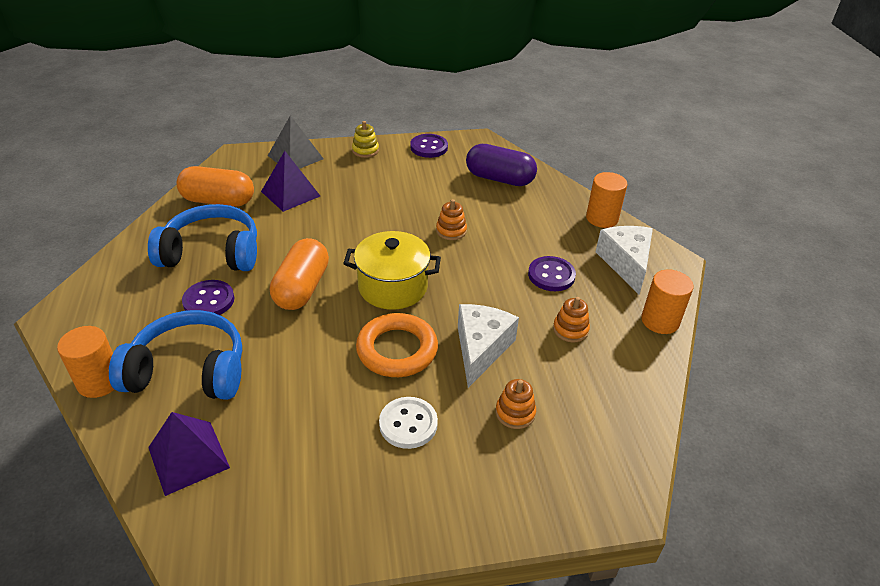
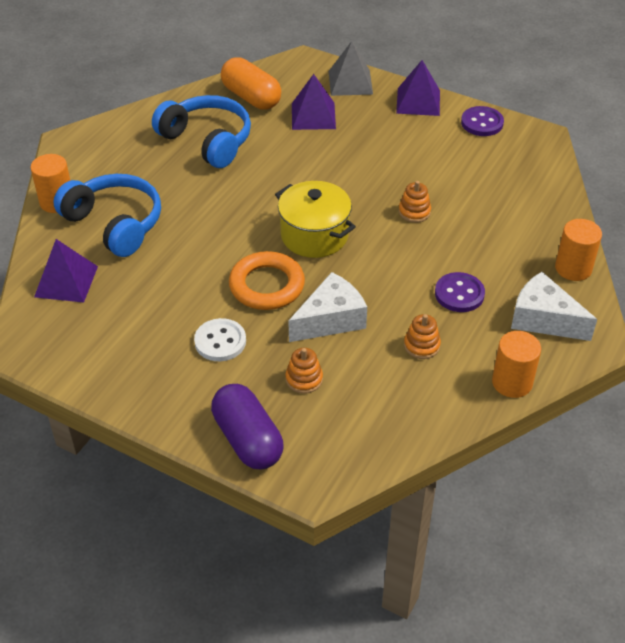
camera: 40 degrees right, 5 degrees up
(209, 301) = (171, 178): purple button -> none
(302, 288) = (245, 202): orange capsule -> none
(365, 150) = (418, 101): yellow stacking toy -> purple pyramid
(499, 179) = (516, 184): purple capsule -> purple capsule (247, 439)
(626, 263) = (543, 319): white cheese -> white cheese turned 90 degrees counterclockwise

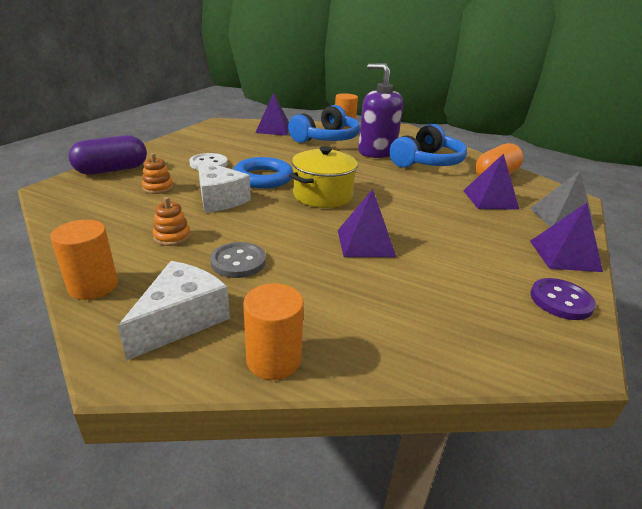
camera: 85 degrees right, 15 degrees down
(171, 179) = (376, 152): none -> purple soap dispenser
(267, 285) = (263, 178): orange ring -> blue ring
(414, 212) = (366, 243): orange stacking toy -> purple pyramid
(459, 294) = (238, 262): purple button -> grey button

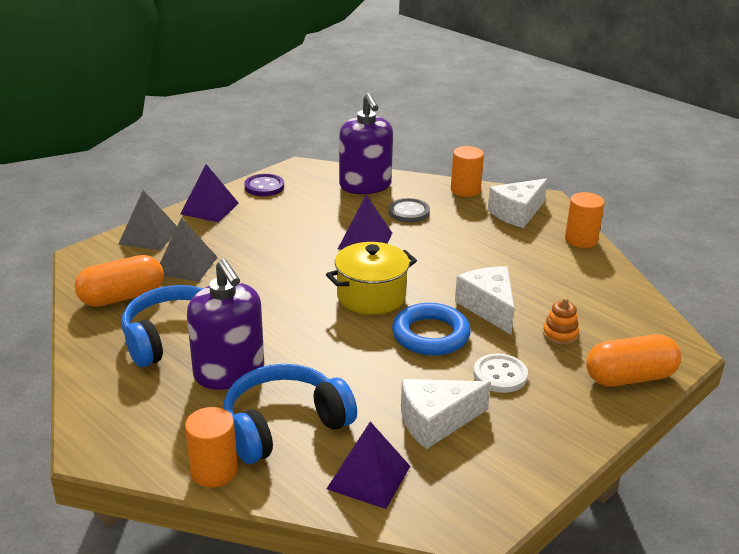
camera: 160 degrees left, 0 degrees up
(112, 170) = (629, 378): purple capsule -> orange capsule
(172, 237) = (532, 269): orange stacking toy -> none
(238, 262) = (477, 241): grey button -> grey button (409, 212)
(246, 145) = (436, 422): none -> white cheese
(437, 333) = (365, 186): none -> purple soap dispenser
(490, 199) = (186, 265): purple pyramid -> grey pyramid

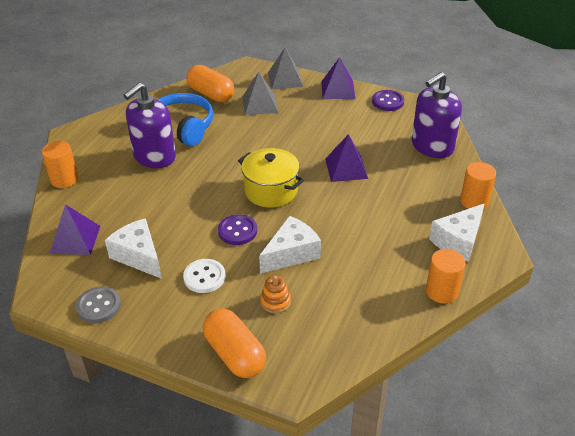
camera: 70 degrees right, 10 degrees up
(284, 425) = (112, 193): blue headphones -> none
(409, 212) = (407, 179): grey button -> grey button (98, 306)
(430, 335) = (237, 231): blue ring -> purple button
(517, 213) = (458, 241): white cheese -> white cheese turned 75 degrees counterclockwise

